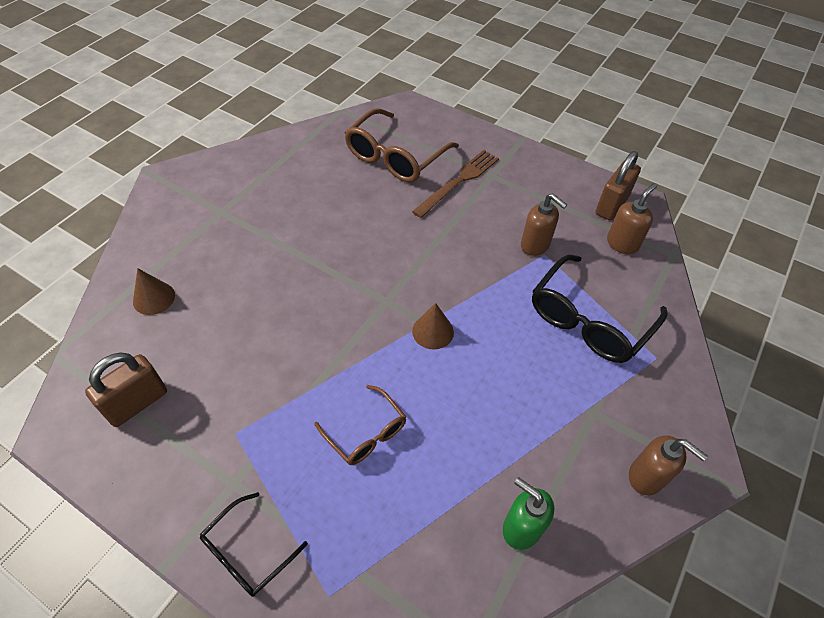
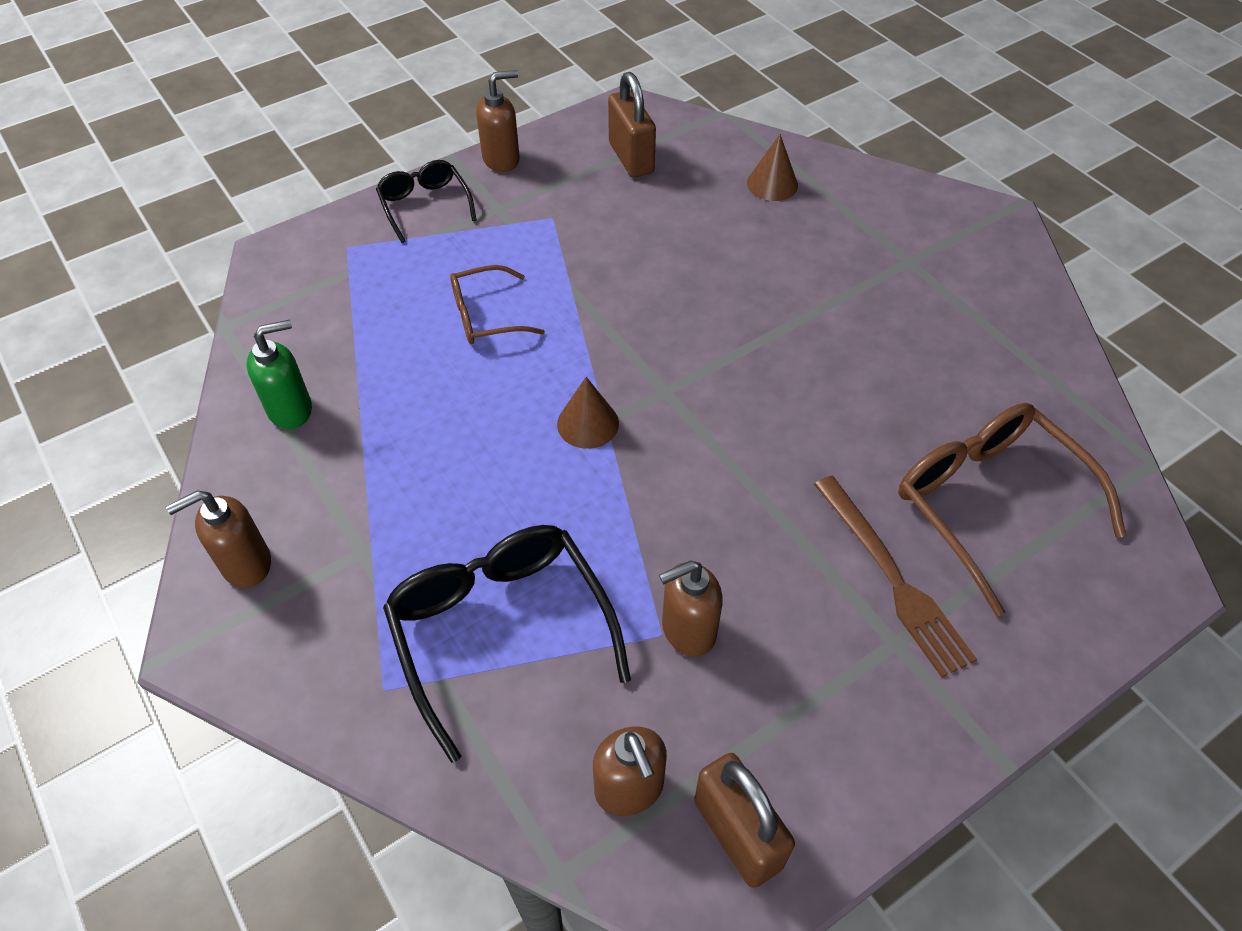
camera: 115 degrees right, 0 degrees up
(159, 513) = (501, 159): none -> brown soap dispenser

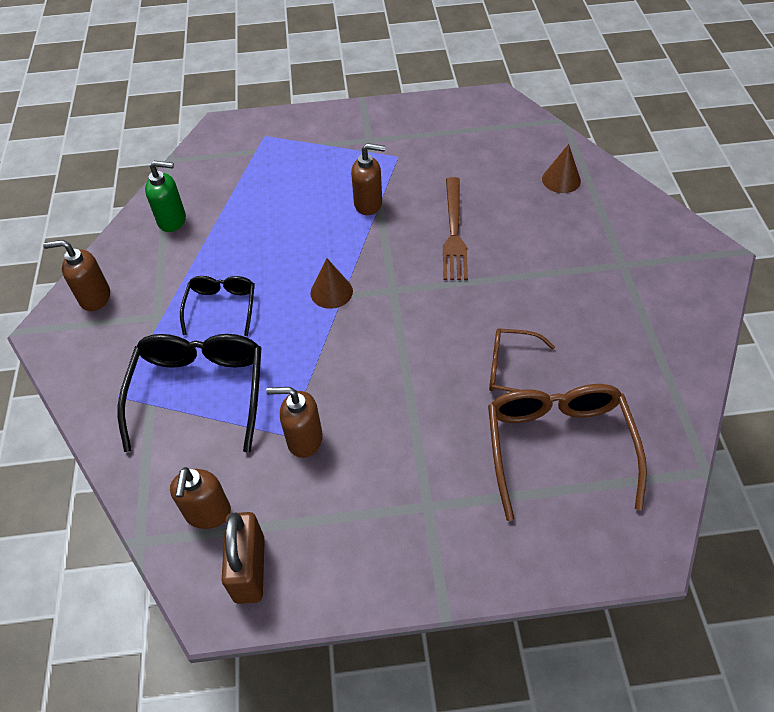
camera: 30 degrees right, 0 degrees up
(424, 205) = (326, 124): black glasses -> black glasses (221, 307)
(486, 316) = (316, 204): brown glasses -> brown glasses (511, 370)
(501, 159) = (392, 109): brown soap dispenser -> brown soap dispenser (368, 204)
(631, 158) = (476, 133): brown padlock -> none
(892, 578) = (455, 466): brown fork -> brown fork (454, 232)

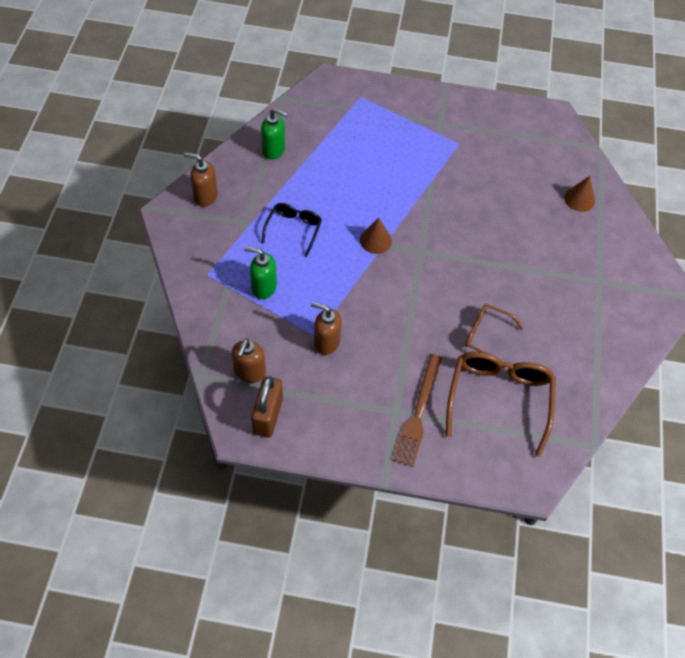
camera: 10 degrees right, 5 degrees up
(200, 391) = (263, 287): black glasses -> green soap dispenser
(368, 204) = (424, 178): brown soap dispenser -> none
(454, 232) = (481, 219): brown fork -> brown fork (418, 413)

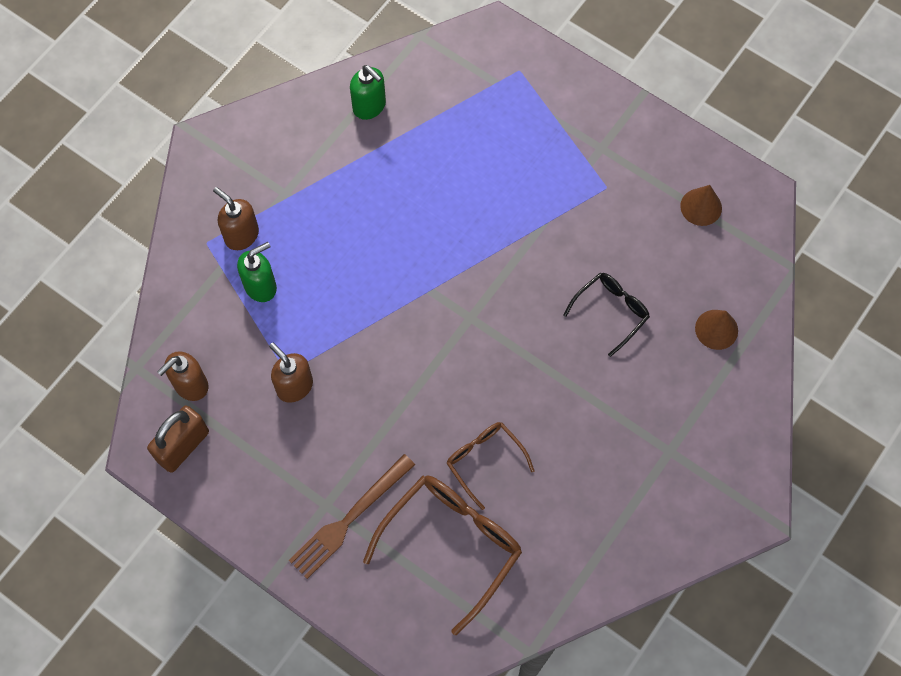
camera: 30 degrees right, 10 degrees up
(205, 196) = (256, 138): brown soap dispenser -> brown soap dispenser (241, 235)
(263, 287) = (261, 286): green soap dispenser -> green soap dispenser turned 105 degrees clockwise
(293, 229) = (335, 224): black glasses -> black glasses (611, 311)
(375, 240) = (424, 280): brown cone -> brown cone (701, 207)

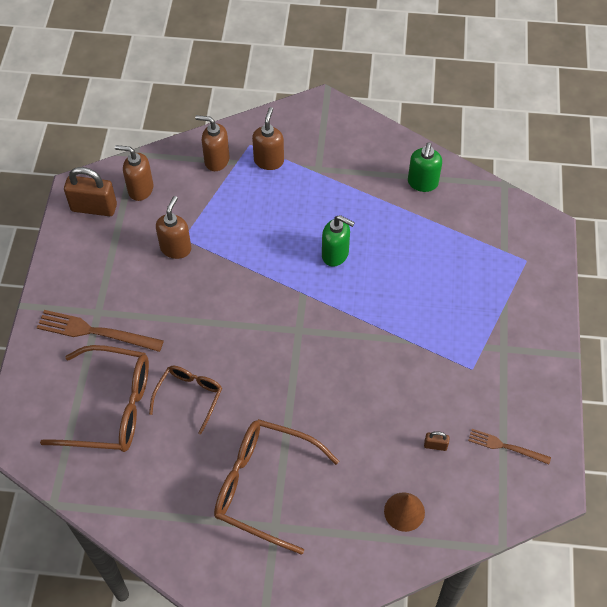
camera: 60 degrees right, 10 degrees down
(204, 287) = (216, 160): none -> brown soap dispenser
(261, 286) = (238, 191): green soap dispenser -> green soap dispenser (335, 254)
(611, 311) = (367, 424): black glasses -> none
(622, 440) = (263, 486): none -> brown glasses
(666, 265) = (435, 445): none -> brown padlock
(701, 207) = (506, 446): brown cone -> brown fork

